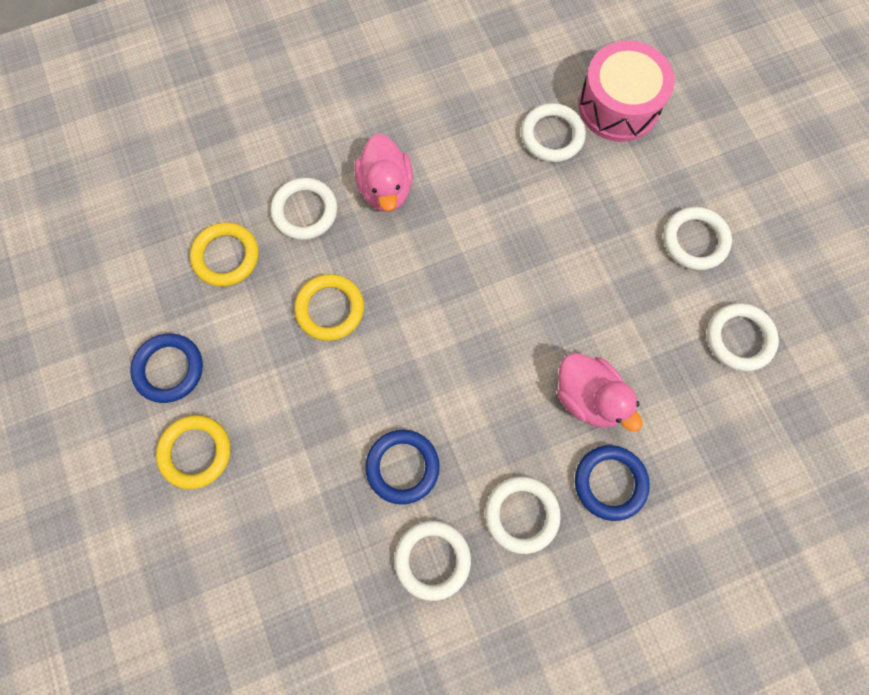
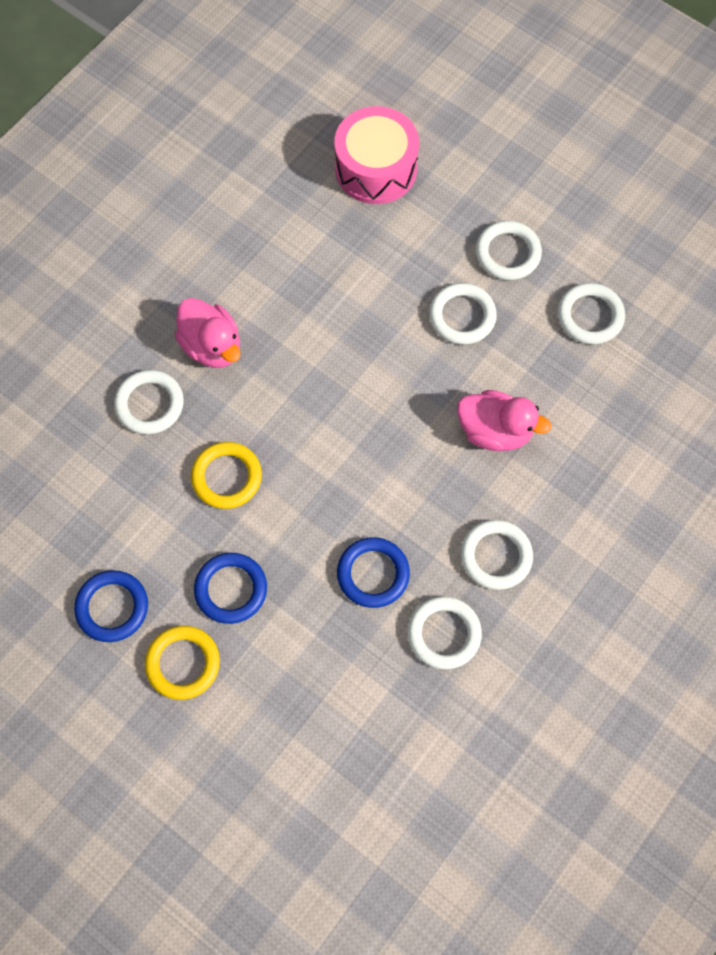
camera: 30 degrees left, 5 degrees down
(226, 256) = (101, 482): yellow ring -> none
(552, 136) = (333, 224): white ring -> white ring (462, 316)
(610, 483) = (552, 490): blue ring -> blue ring (231, 589)

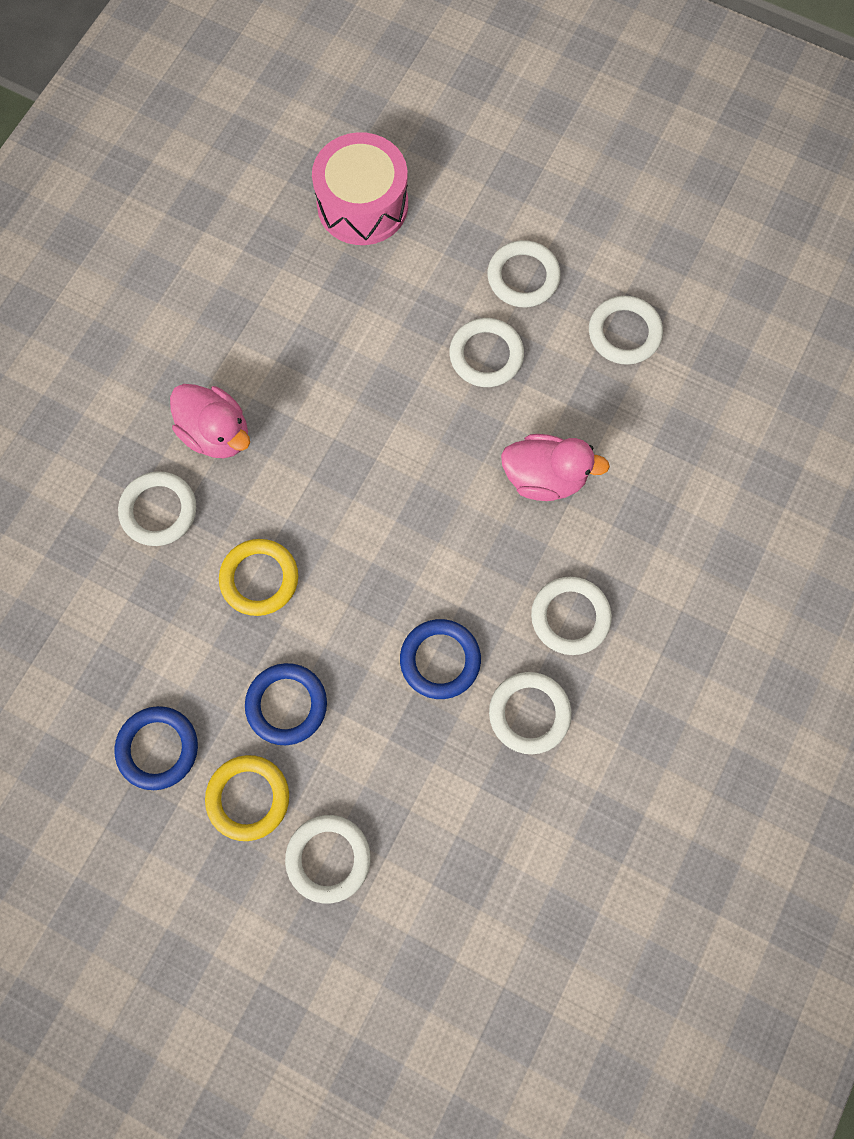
camera: 10 degrees left, 5 degrees up
(243, 728) = (328, 858): none -> white ring

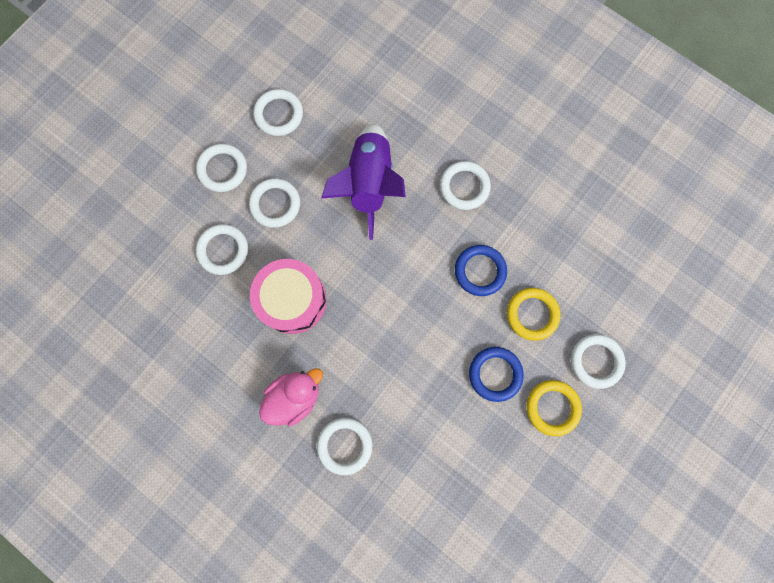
camera: 80 degrees left, 5 degrees up
(158, 748) = (512, 464): blue ring -> none
(259, 578) = (406, 380): yellow ring -> yellow ring (532, 314)
(362, 205) = (138, 267): pink drum -> pink drum (292, 300)
(529, 713) = (521, 223): white ring -> white ring (223, 250)
(544, 477) = (369, 184): pink duck -> purple rocket

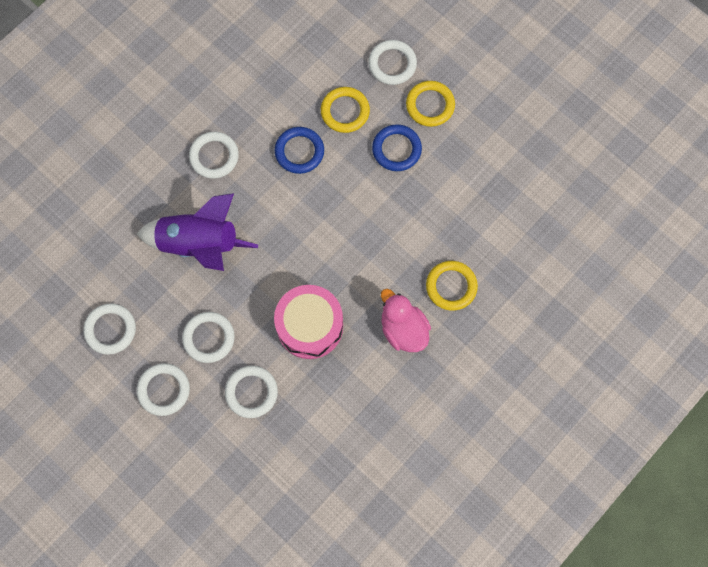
camera: 85 degrees left, 5 degrees down
(345, 445) = (451, 286): white ring -> yellow ring

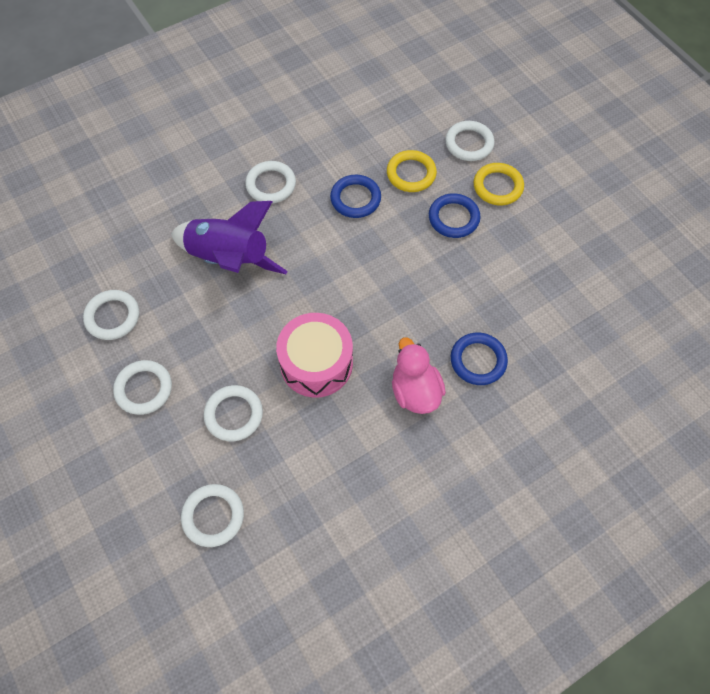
camera: 15 degrees right, 10 degrees down
(209, 338) = (208, 349): white ring -> white ring (213, 516)
(451, 286) = (478, 360): yellow ring -> blue ring

